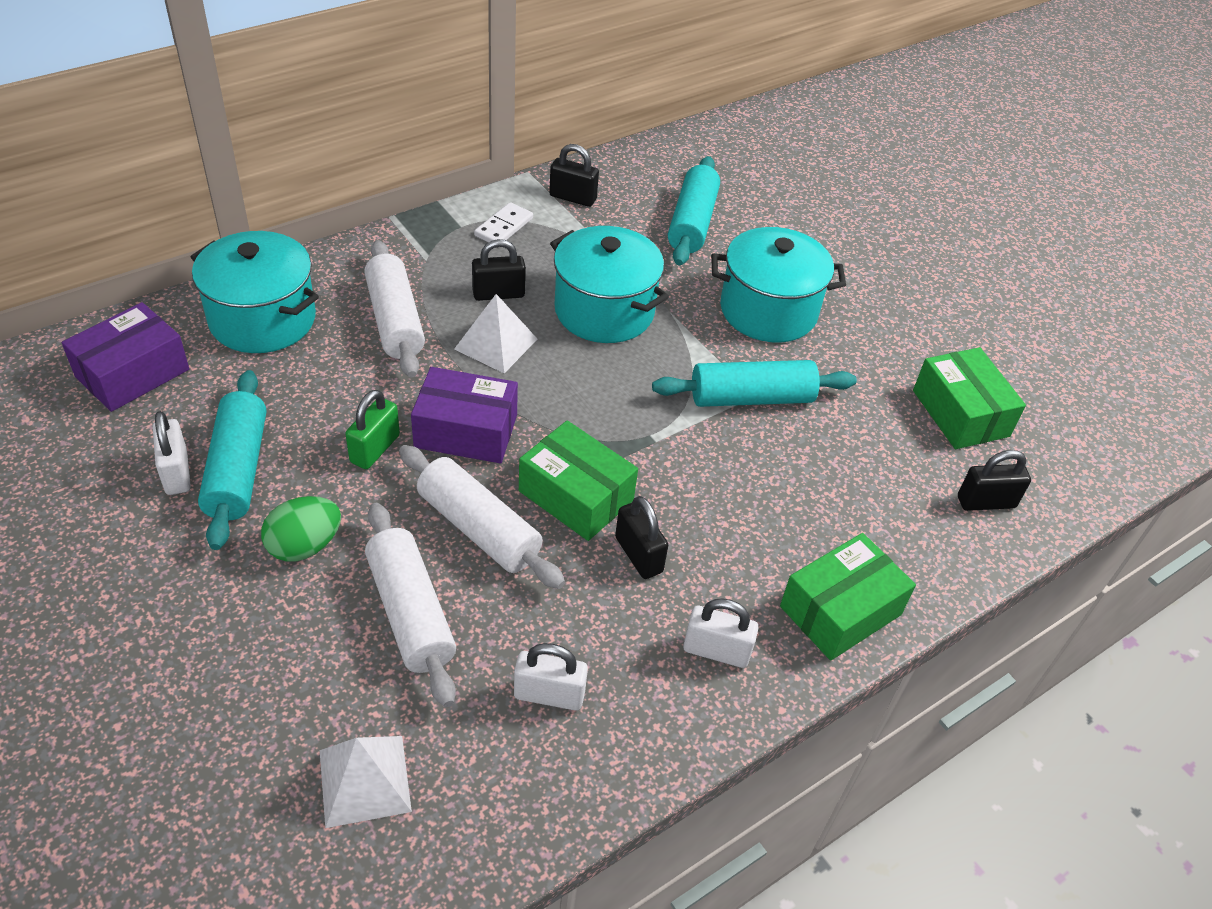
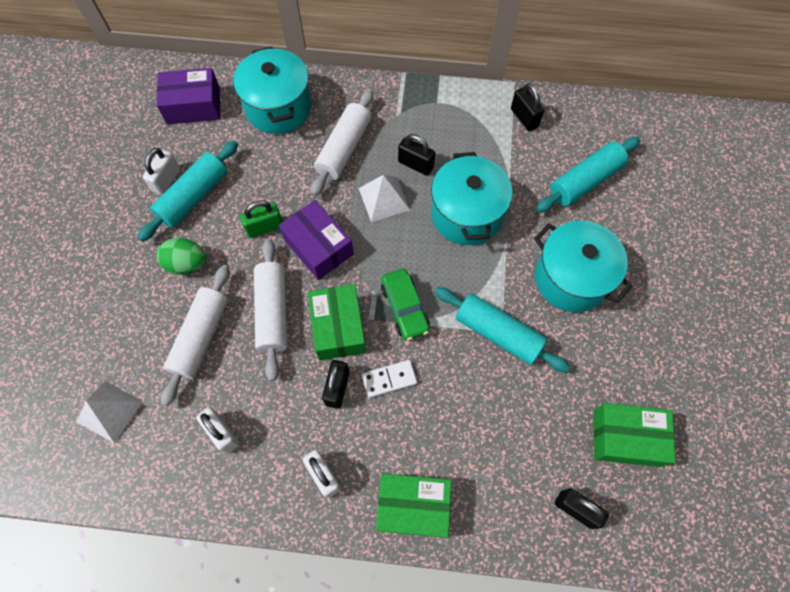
camera: 45 degrees right, 20 degrees up
(504, 227) = (461, 117): white domino -> white domino (389, 379)
(630, 432) = (404, 308): none -> green car
(960, 413) = (626, 438): green box -> green box turned 75 degrees clockwise

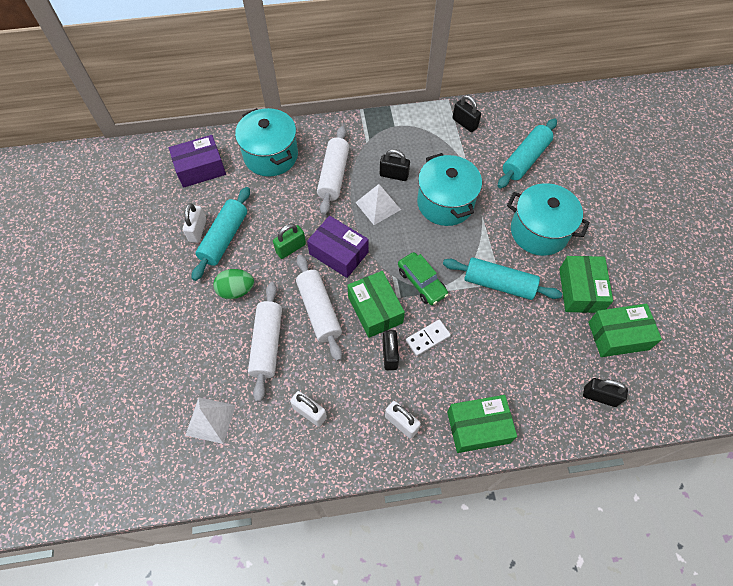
camera: 15 degrees left, 5 degrees down
(598, 367) = (580, 290): none -> green box

